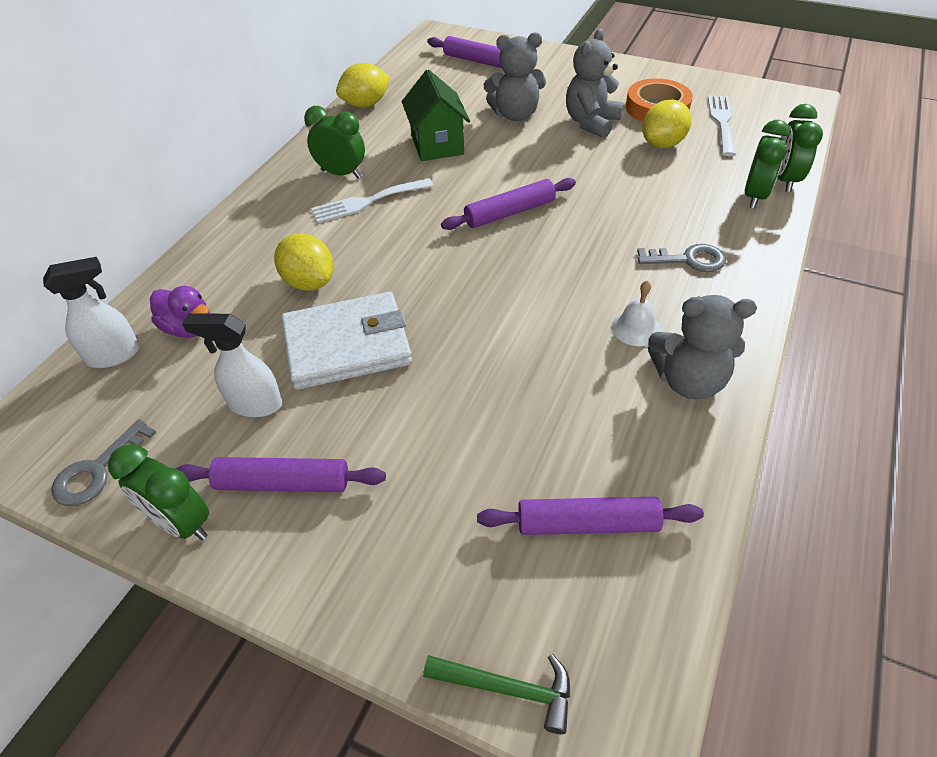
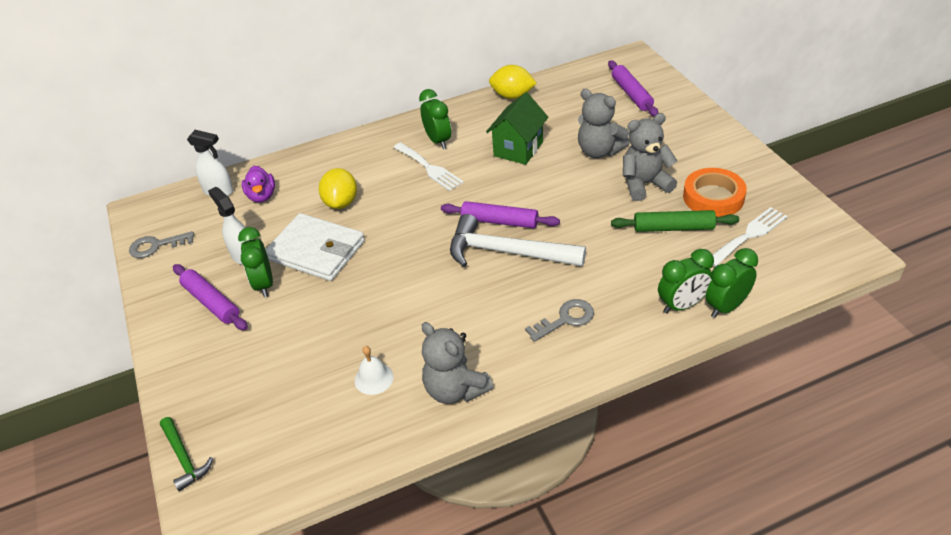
camera: 45 degrees right, 5 degrees down
(181, 523) = (158, 292): green clock -> green clock (264, 284)
(367, 202) = (429, 168): white fork -> white fork turned 150 degrees counterclockwise
(556, 234) = (507, 252): none -> white hammer
(587, 524) = (304, 420): purple rolling pin -> none
(636, 328) = (470, 340): white bell -> white bell (374, 378)
(662, 144) = (673, 228): yellow lemon -> green rolling pin
(688, 260) = (565, 319): grey key -> grey key turned 75 degrees counterclockwise

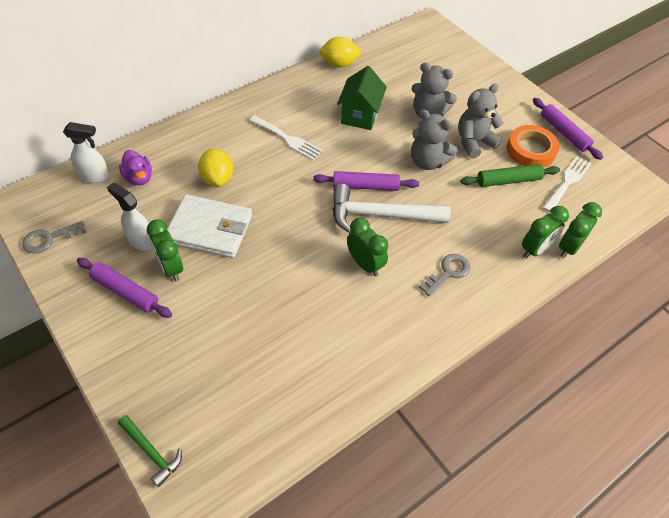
camera: 20 degrees left, 10 degrees up
(374, 378) = (303, 348): white bell -> none
(438, 141) = (287, 111): green clock -> green clock (365, 264)
(455, 389) = (377, 349): grey teddy bear -> grey teddy bear (427, 162)
(631, 94) = (439, 58): purple rolling pin -> purple rolling pin (564, 133)

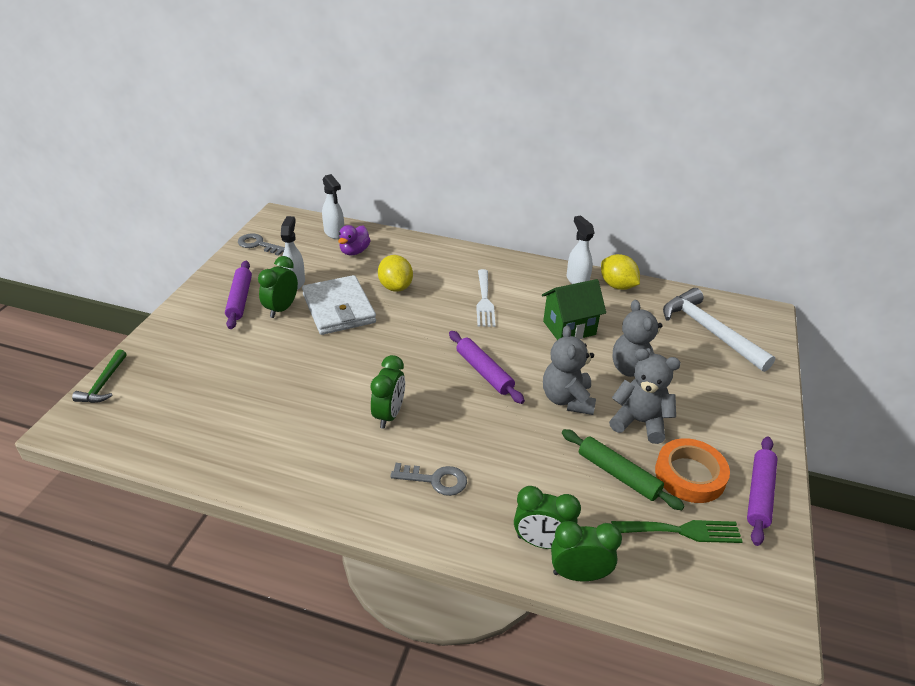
camera: 55 degrees right, 15 degrees down
(217, 179) = (395, 287): yellow lemon -> yellow lemon turned 60 degrees counterclockwise
(313, 78) = (577, 280): none -> white spray bottle
(380, 215) = (459, 398): white hammer -> white hammer (709, 331)
(567, 182) = (682, 531): white fork -> green fork

